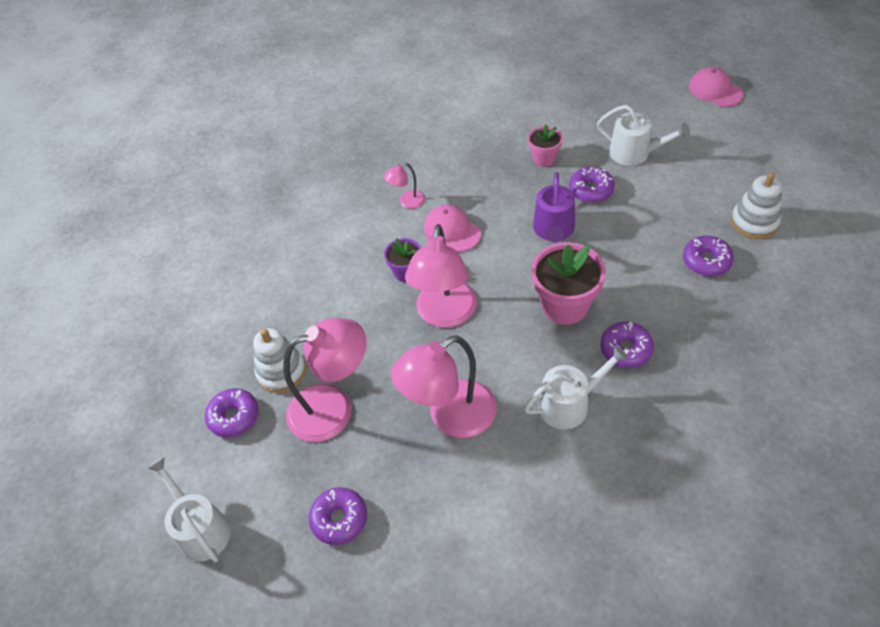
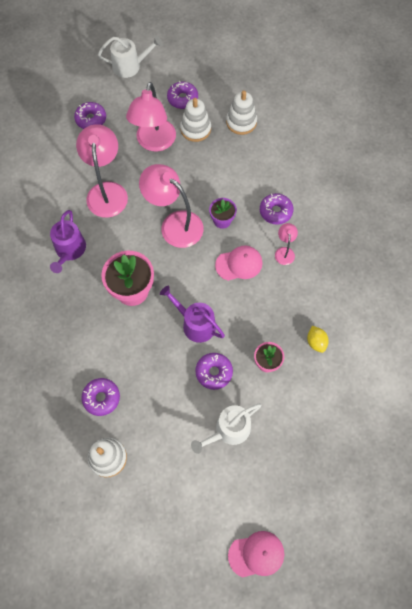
camera: 115 degrees right, 15 degrees up
(241, 327) = (241, 122): none -> white stacking toy
(491, 136) = (316, 342): none -> yellow lemon
(569, 404) = (69, 250): white watering can -> purple watering can
(625, 349) = (78, 302): purple donut -> purple donut (275, 211)

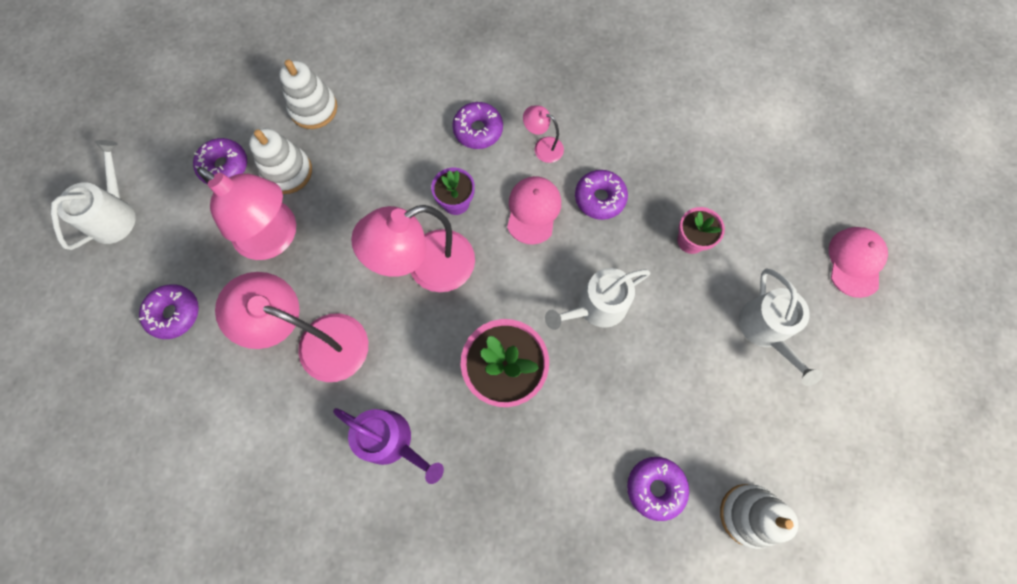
camera: 65 degrees left, 5 degrees up
(195, 324) = (596, 306): purple watering can -> white watering can
(214, 372) = (678, 313): purple donut -> purple donut (599, 198)
(256, 554) = (939, 368): pink cap -> pink cap (855, 262)
(316, 342) = (686, 169): yellow lemon -> none

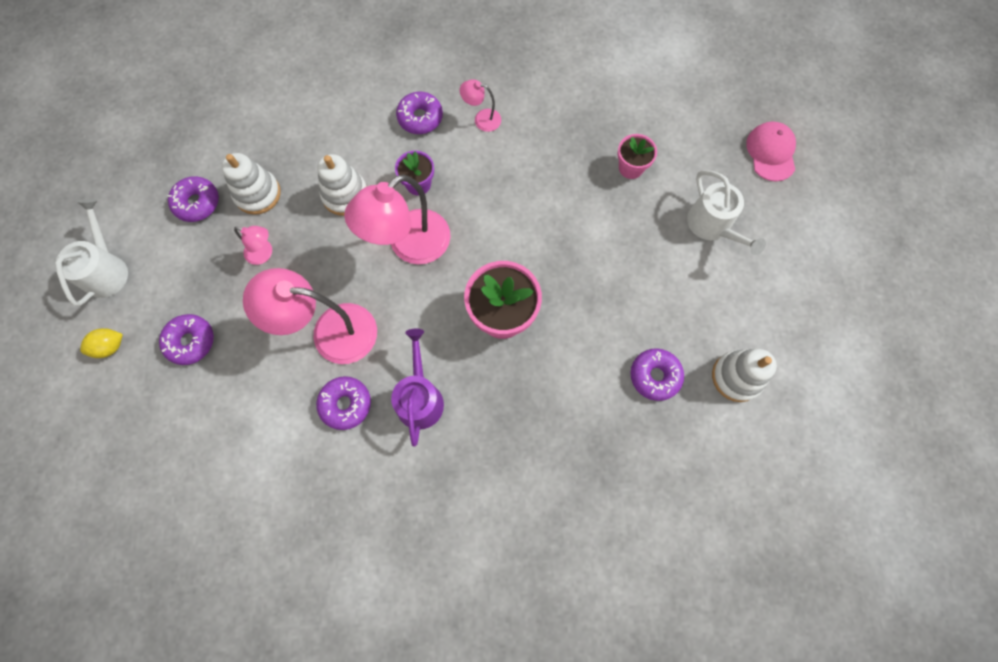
camera: 15 degrees left, 0 degrees up
(94, 297) = (110, 347): none -> yellow lemon
(275, 238) = (264, 254): pink lamp -> pink lamp, size x0.47
(313, 108) = (265, 133): white stacking toy -> white stacking toy (345, 195)
(391, 441) = (420, 398): purple watering can -> purple watering can turned 105 degrees counterclockwise
(533, 210) = (488, 175): pink cap -> none
(596, 306) = (565, 242): white watering can -> none
(599, 198) = (543, 151): purple donut -> purple donut (345, 404)

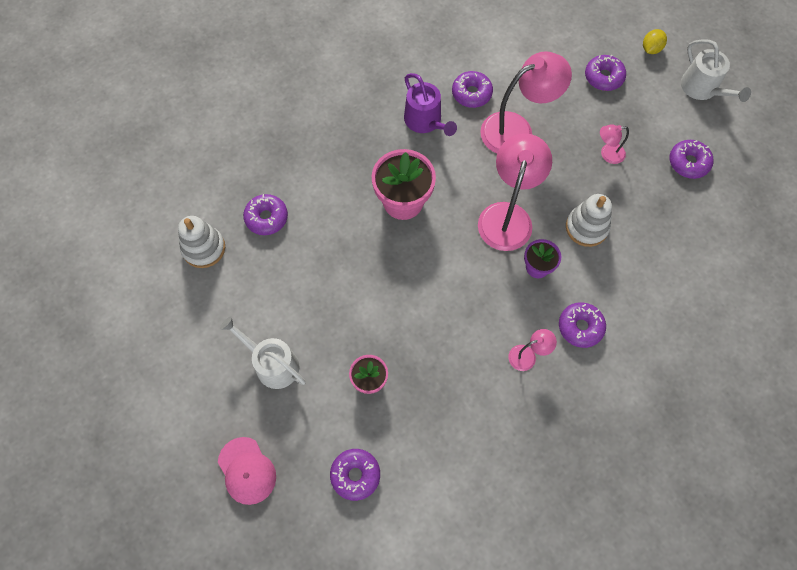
camera: 150 degrees right, 5 degrees down
(257, 194) = (652, 193): white stacking toy -> none
(680, 106) = (355, 475): none -> purple donut

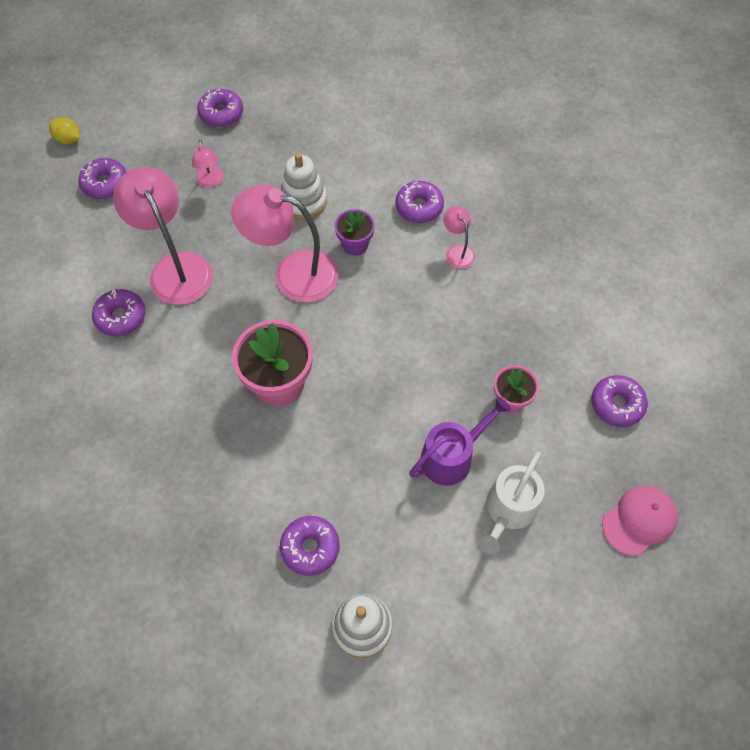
camera: 95 degrees left, 5 degrees down
(425, 121) = (161, 366): purple watering can -> purple watering can (451, 456)
(702, 88) = (127, 98): white watering can -> none

